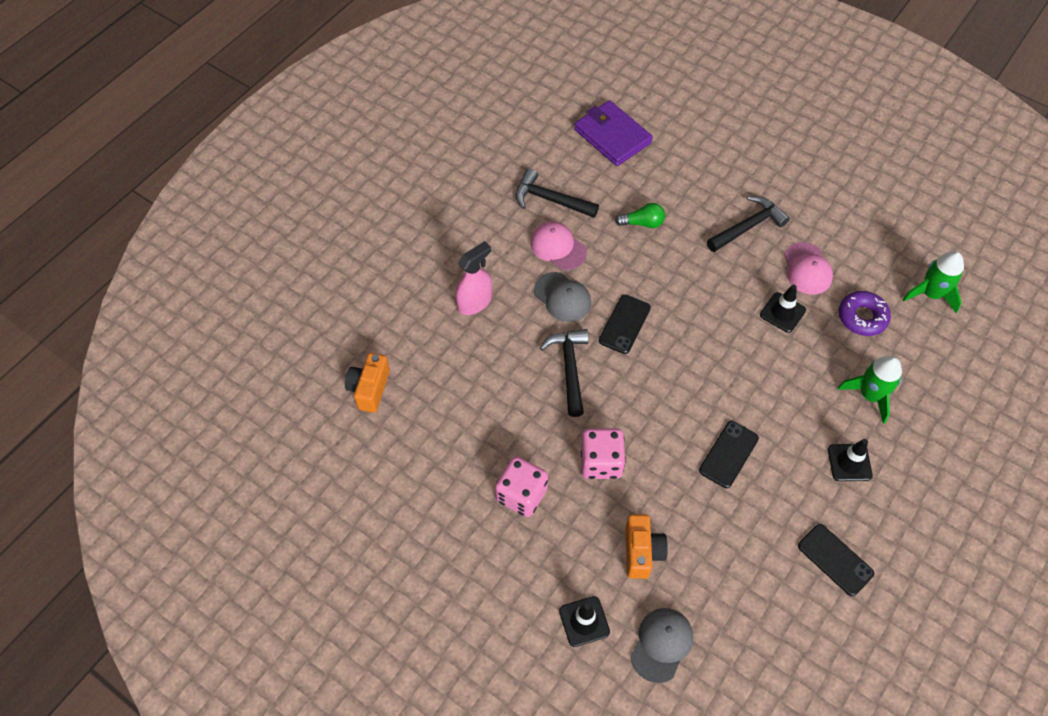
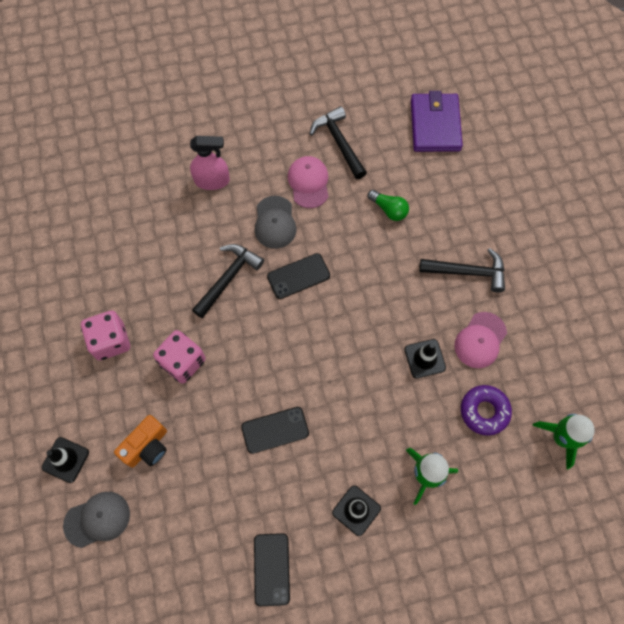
camera: 40 degrees right, 10 degrees up
(369, 389) = (87, 190): orange camera -> none

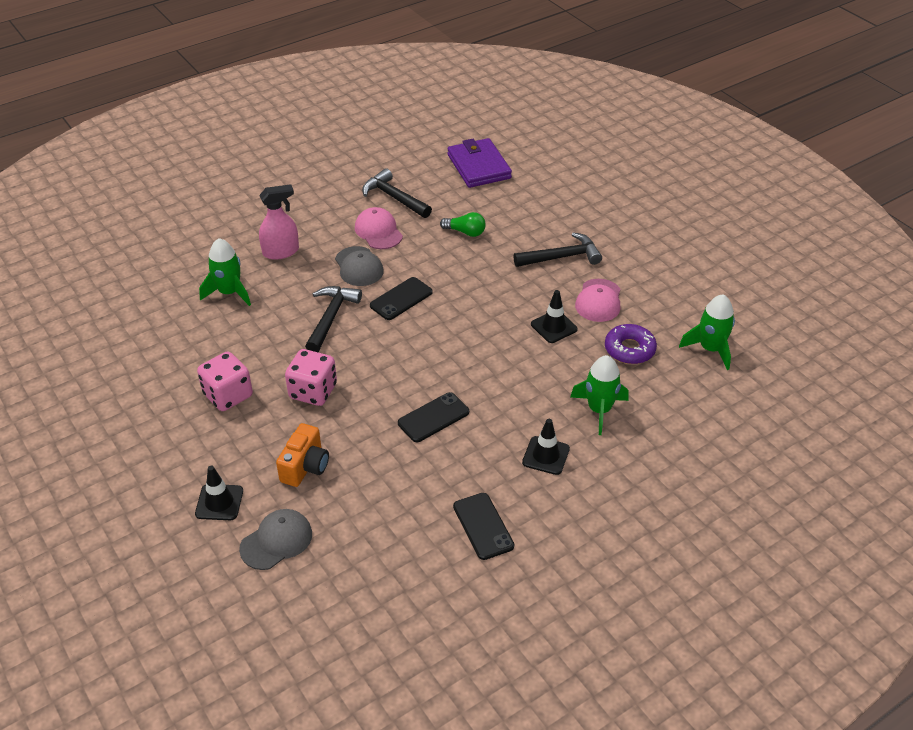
camera: 20 degrees left, 25 degrees down
(151, 217) = (229, 292): none -> green rocket

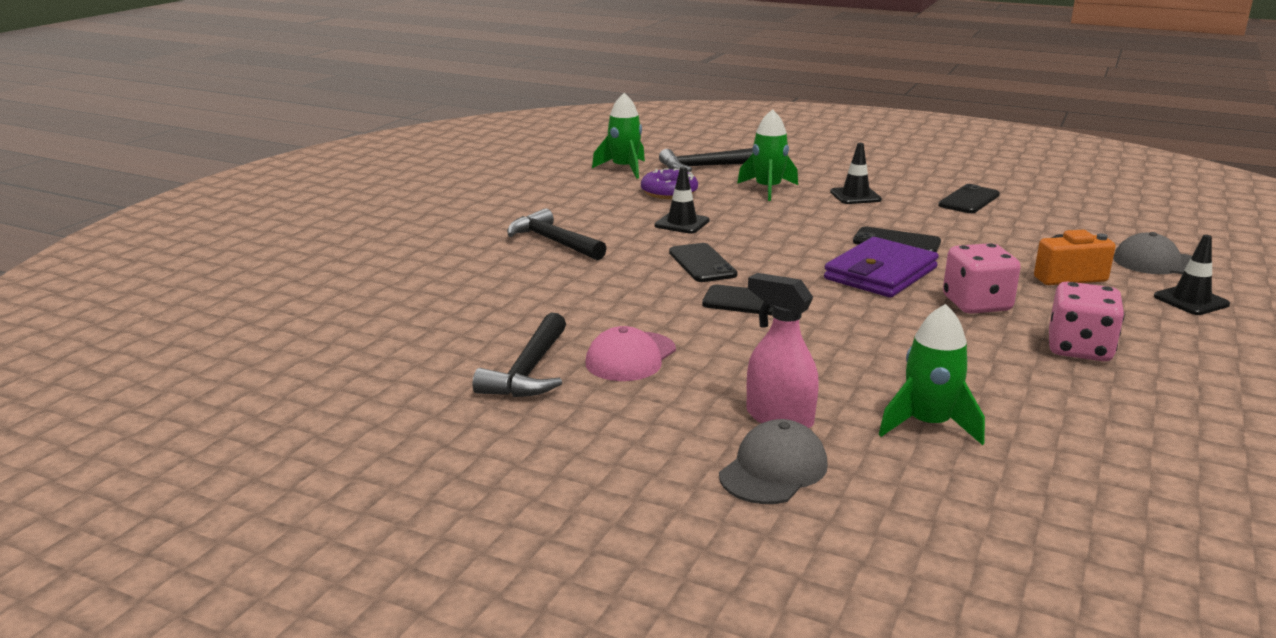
camera: 120 degrees left, 20 degrees down
(331, 318) = (851, 332): black hammer -> black hammer (703, 167)
(359, 267) = (728, 346): grey cap -> grey cap (773, 470)
(465, 232) = (563, 300): green light bulb -> none
(473, 305) = (702, 263): none -> black phone
(479, 166) = (379, 331): purple wallet -> purple wallet (880, 273)
(598, 301) = (611, 214): pink cap -> none

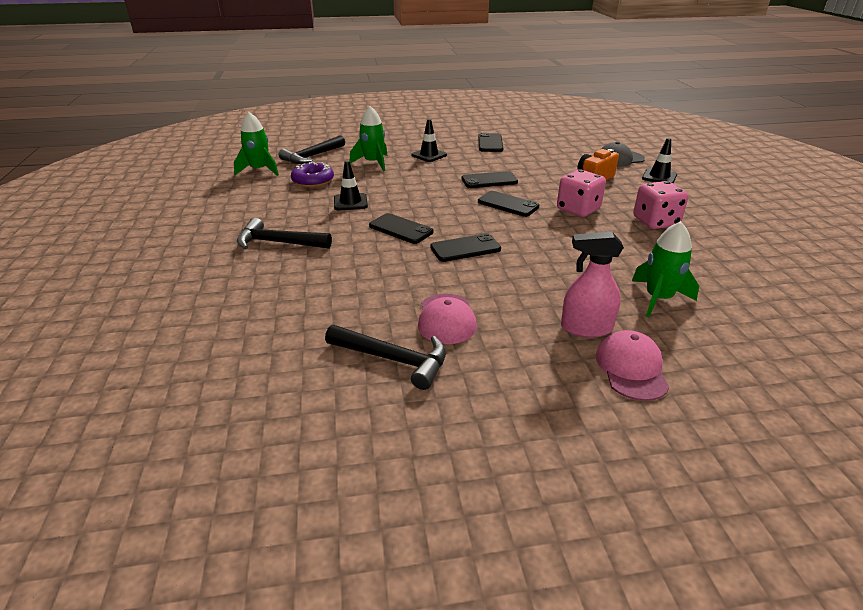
camera: 35 degrees left, 10 degrees up
(528, 371) = (393, 359): black hammer -> black hammer turned 45 degrees counterclockwise
(773, 470) = (631, 368): grey cap -> pink cap
(880, 273) = (508, 204): purple wallet -> black phone

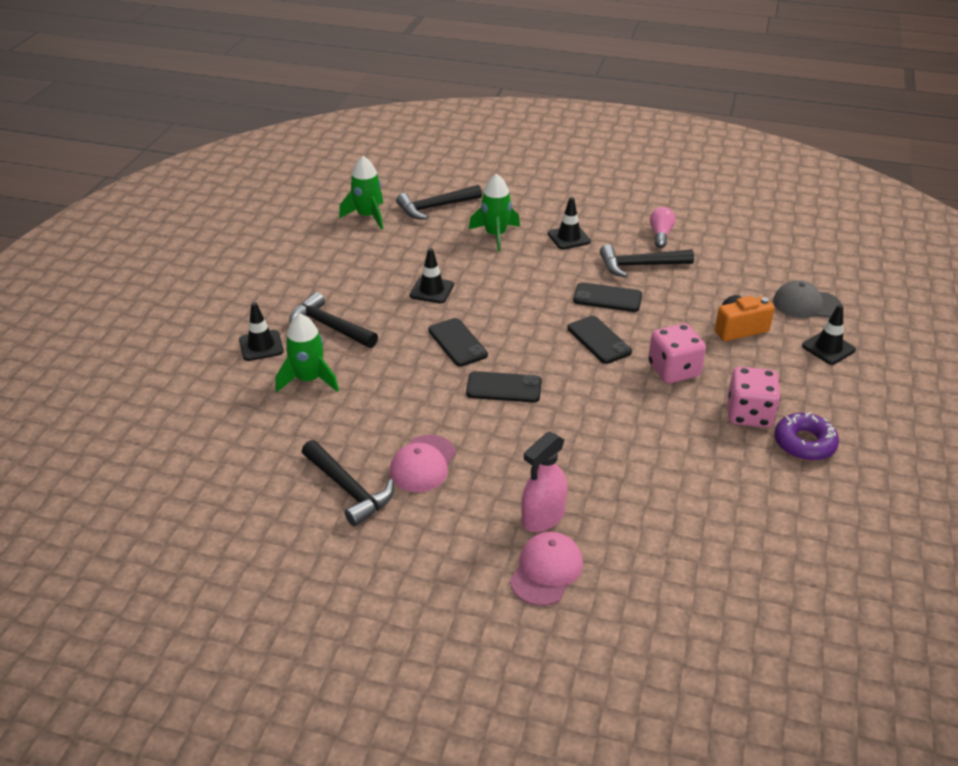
camera: 25 degrees right, 5 degrees up
(220, 270) = (261, 346): none -> black traffic cone
(313, 181) = (413, 247): purple donut -> purple donut (804, 443)
(490, 143) = (660, 235): black phone -> pink light bulb
(493, 160) = (640, 265): none -> black hammer
(586, 328) = (543, 517): pink spray bottle -> pink spray bottle turned 75 degrees counterclockwise
(658, 298) = (647, 510): green rocket -> green rocket (309, 379)

